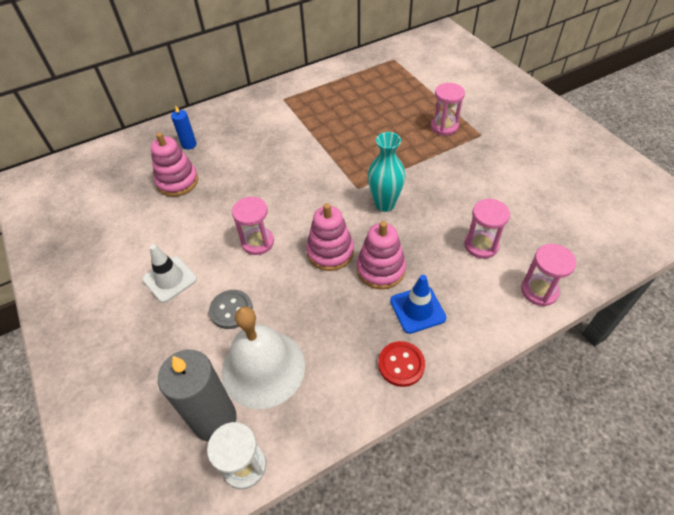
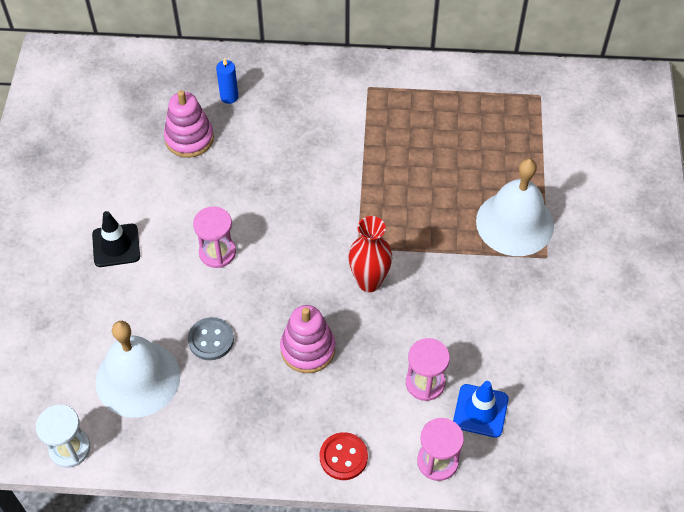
camera: 30 degrees right, 5 degrees up
(170, 279) = (116, 245): white traffic cone -> black traffic cone
(214, 419) = (72, 397): grey candle -> none
(231, 310) = (148, 308): grey button -> grey button (211, 340)
(330, 252) = (275, 303): pink stacking toy -> none
(384, 204) = (369, 282): turquoise vase -> red vase
(401, 364) = (252, 448): red button -> red button (343, 457)
(417, 309) = (308, 408): blue traffic cone -> blue traffic cone (480, 411)
(444, 126) = (514, 223): pink hourglass -> white bell

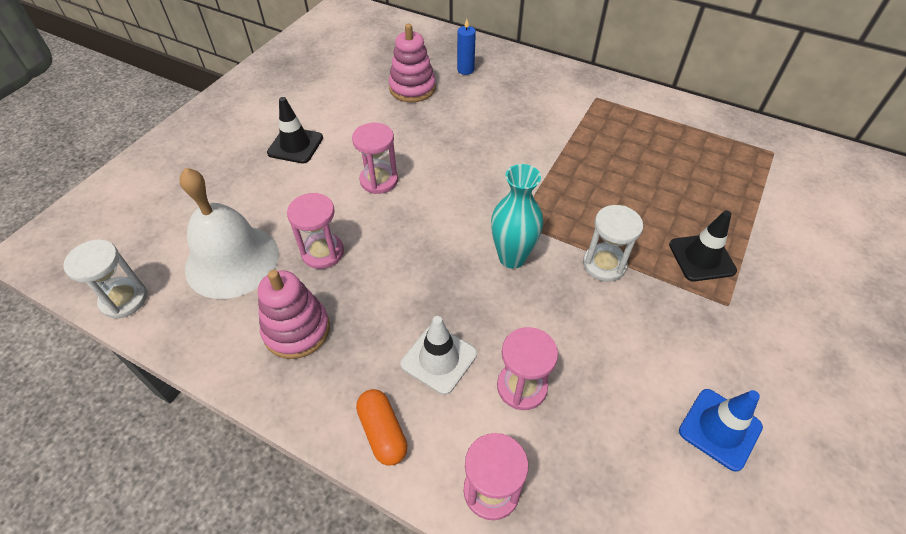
camera: 25 degrees right, 5 degrees down
(211, 340) = (322, 252): grey button -> pink hourglass
(308, 349) = (411, 298): pink stacking toy -> pink stacking toy (297, 330)
(343, 457) = (382, 432): red button -> orange capsule
(355, 388) = (439, 359): none -> white traffic cone
(369, 282) = (512, 258): red vase -> turquoise vase
(443, 259) = (604, 264): none -> white hourglass
(480, 411) = (575, 449): blue traffic cone -> blue traffic cone (720, 429)
(514, 223) = (701, 258): white bell -> black traffic cone

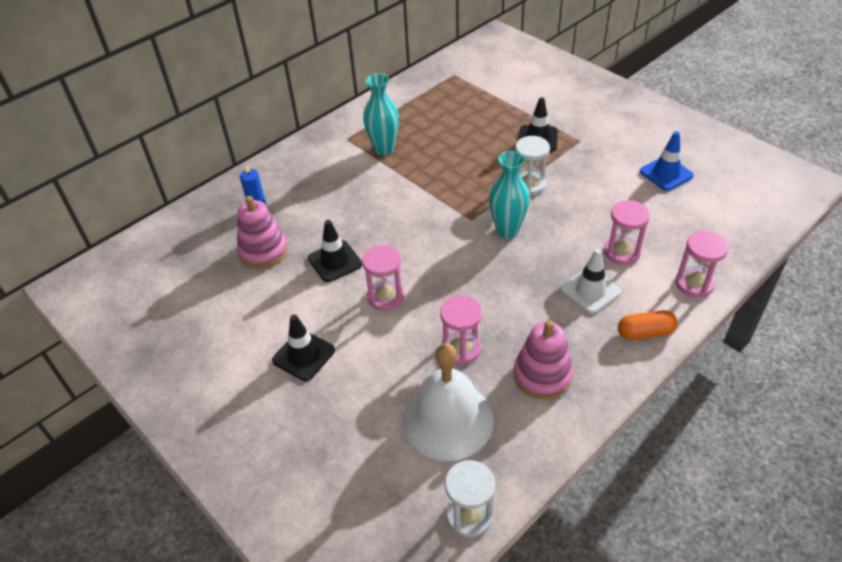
camera: 70 degrees left, 5 degrees down
(415, 135) = (335, 261): none -> black traffic cone
(595, 127) = (384, 149): none -> turquoise vase

